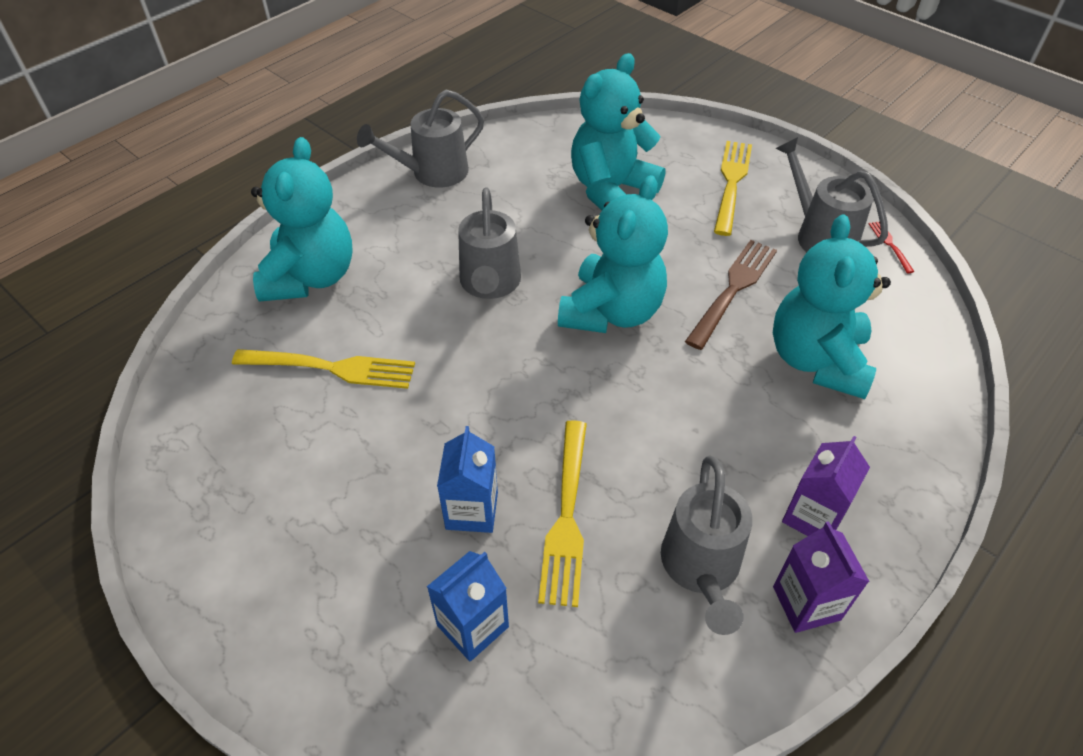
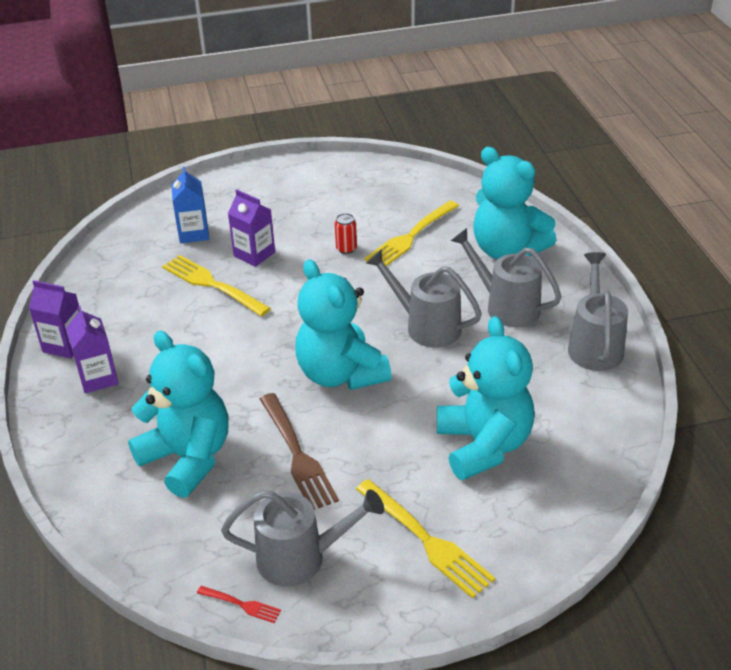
camera: 125 degrees right, 10 degrees down
(396, 417) = (346, 249): none -> red can
(472, 510) = (254, 254): blue carton -> purple carton
(701, 569) = (127, 317): grey watering can -> grey watering can (505, 306)

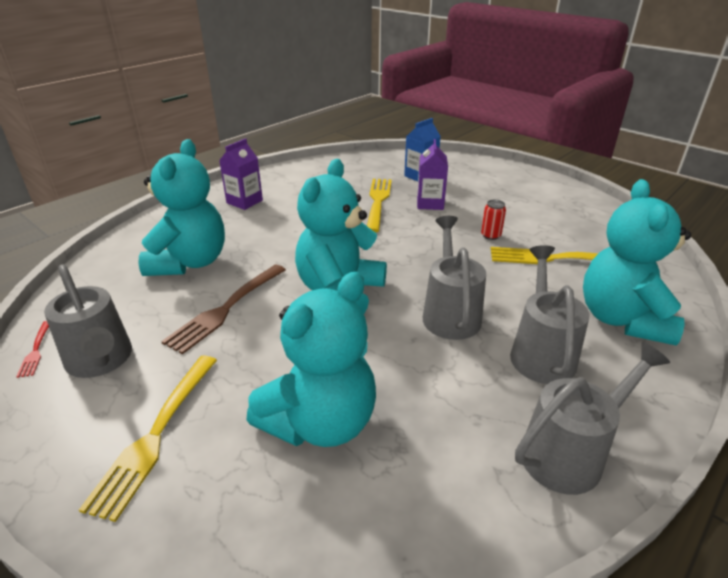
camera: 55 degrees right, 5 degrees down
(65, 345) = (265, 181): purple carton -> none

